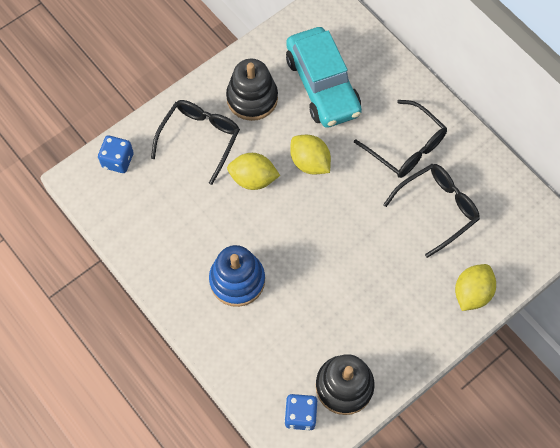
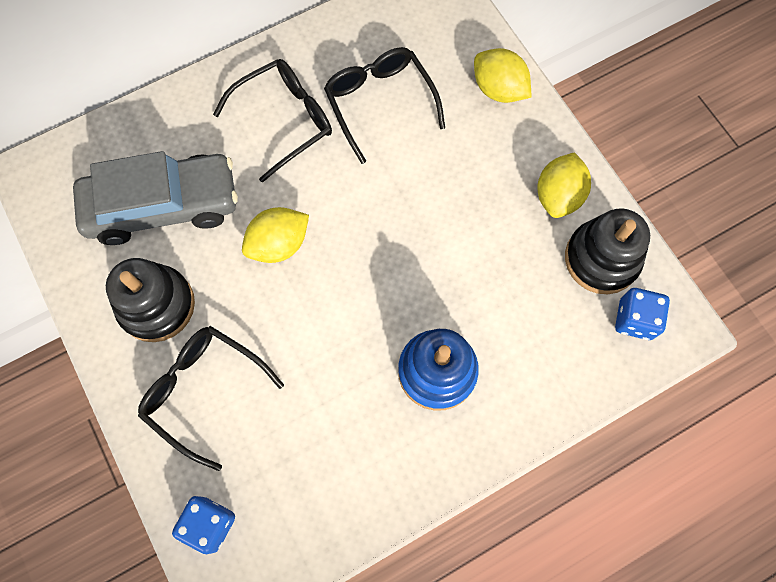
camera: 80 degrees left, 5 degrees up
(253, 179) = (287, 325): yellow lemon -> yellow lemon (558, 196)
(322, 85) = (163, 206): turquoise car -> grey car

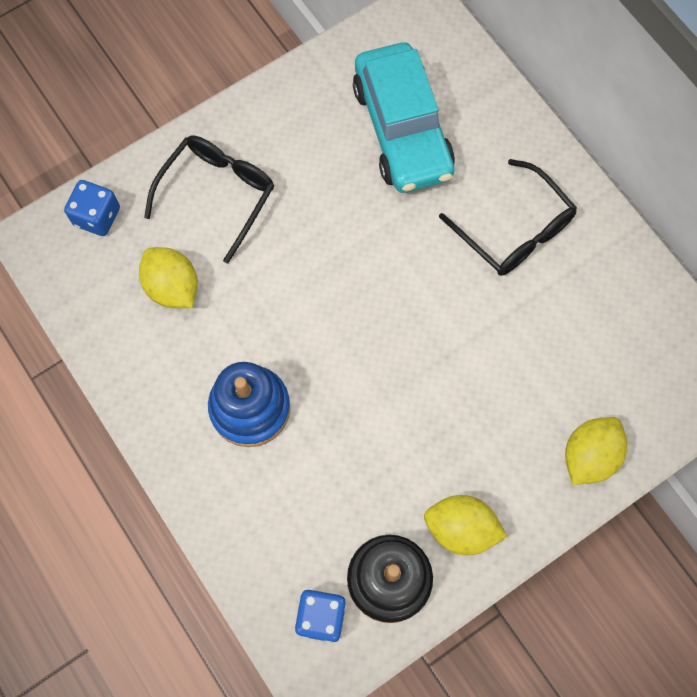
camera: 85 degrees right, 0 degrees up
(156, 305) = (299, 140): black stacking toy -> none
(163, 206) = (402, 129): grey car -> turquoise car
(279, 244) = (372, 242): yellow lemon -> yellow lemon (172, 287)
(380, 103) = (550, 326): black glasses -> none

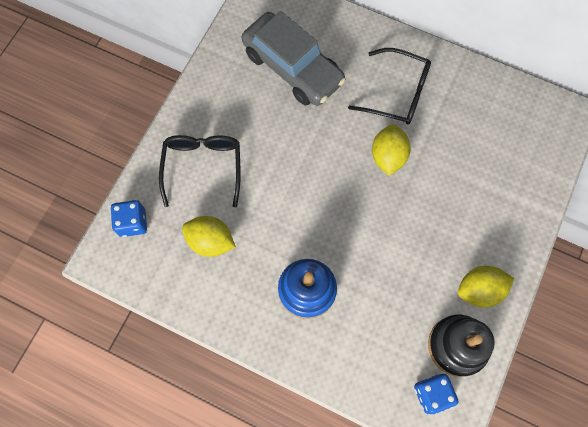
camera: 30 degrees left, 0 degrees up
(402, 129) = (293, 67): turquoise car -> grey car
(589, 456) = (523, 203): yellow lemon -> yellow lemon (388, 156)

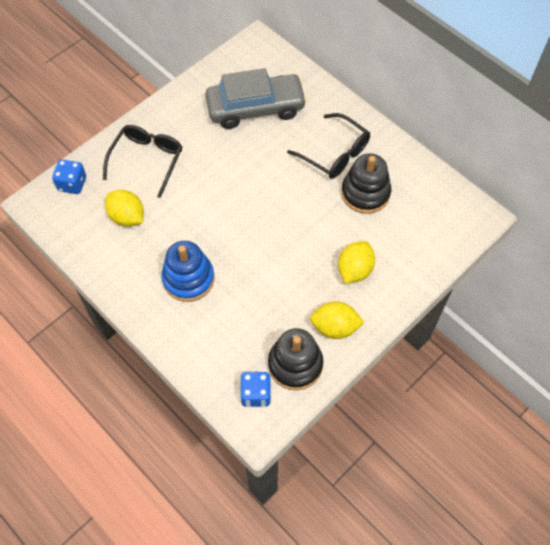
camera: 20 degrees right, 10 degrees down
(293, 67) = (255, 108): grey car -> grey car turned 75 degrees counterclockwise
(388, 156) = (304, 199): yellow lemon -> yellow lemon (354, 270)
(446, 128) = (365, 193): none -> black stacking toy

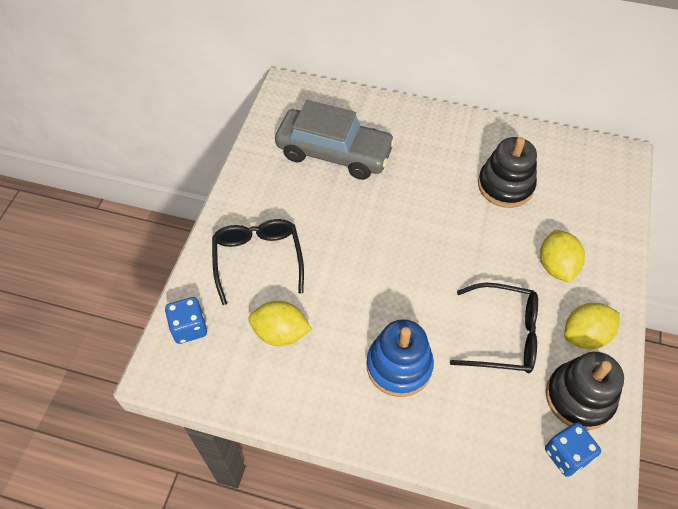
camera: 30 degrees left, 5 degrees down
(255, 108) = (334, 153): grey car -> grey car turned 60 degrees clockwise
(335, 153) = (446, 161): black glasses -> black glasses (503, 335)

